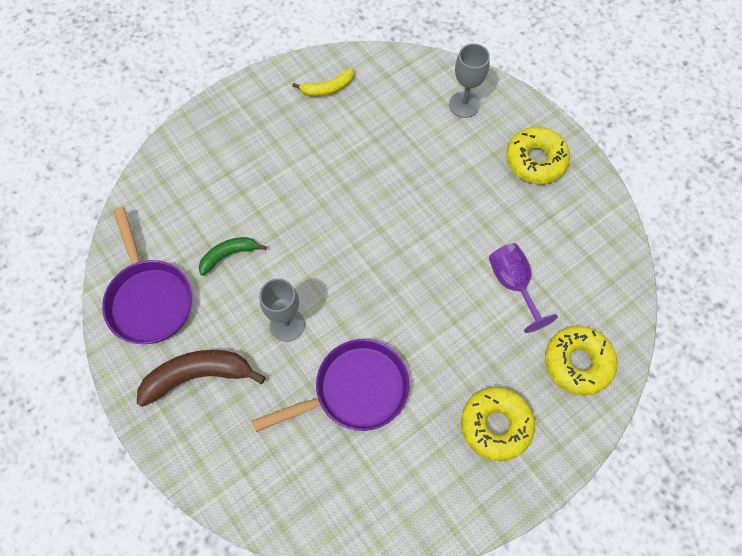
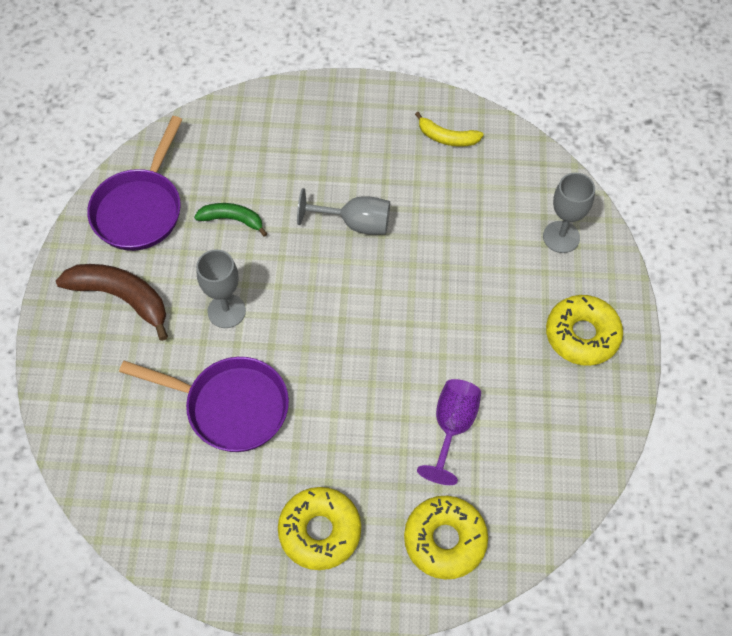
camera: 40 degrees right, 5 degrees down
(320, 193) = (355, 223): none -> grey goblet

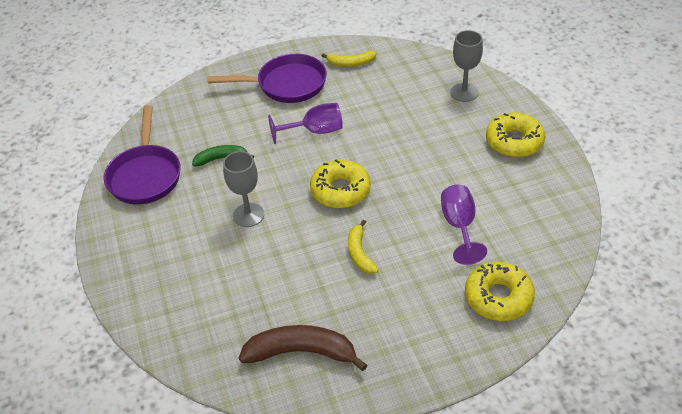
camera: 20 degrees left, 15 degrees down
(121, 297) = (160, 235): brown banana -> brown banana (301, 352)
(230, 406) = (285, 273): purple pan -> purple pan (286, 84)
(320, 531) = (402, 328): yellow donut -> yellow donut (340, 190)
(322, 415) = (360, 253): none -> yellow banana
(355, 223) = (315, 131): grey goblet -> purple goblet

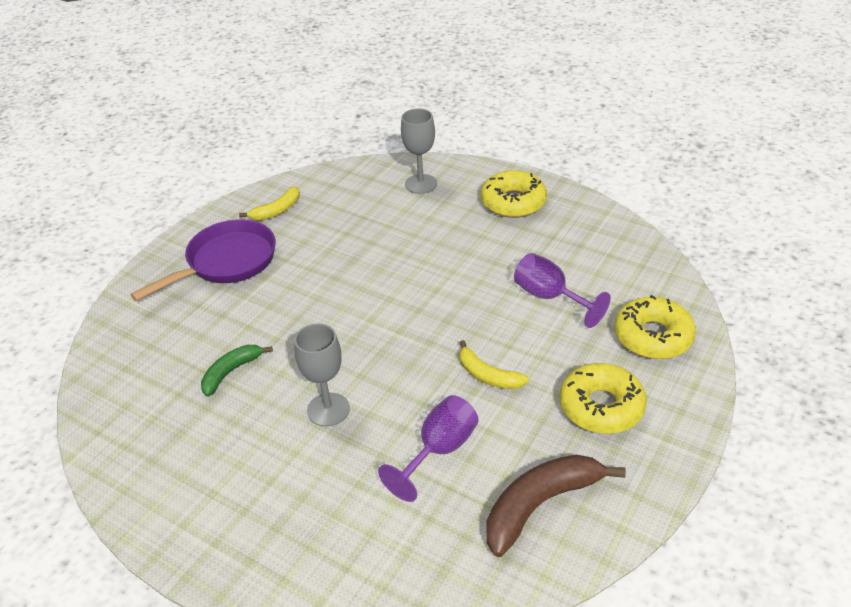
camera: 40 degrees left, 5 degrees down
(145, 175) = (151, 441): purple pan -> none
(315, 131) = (310, 290): purple goblet -> purple goblet (439, 451)
(340, 190) = (401, 330): yellow donut -> yellow donut (601, 407)

